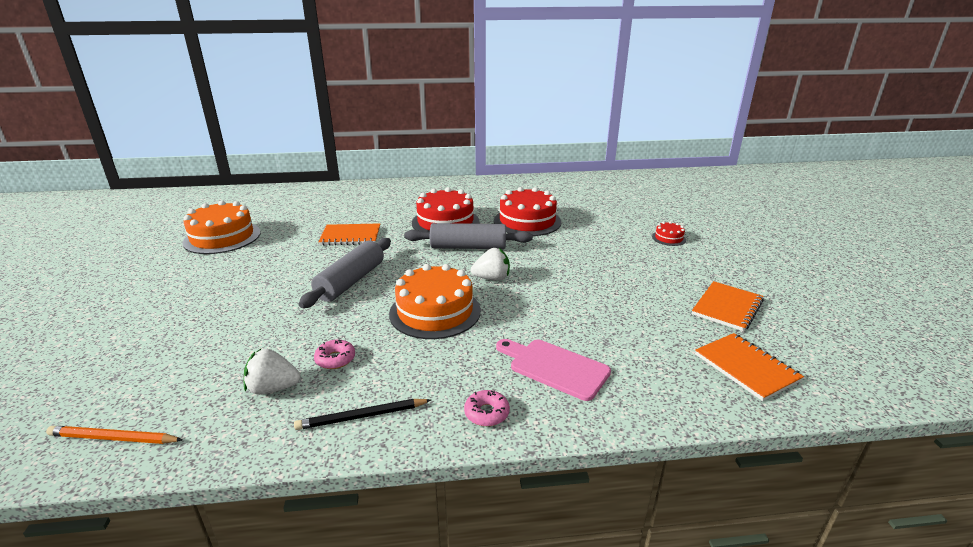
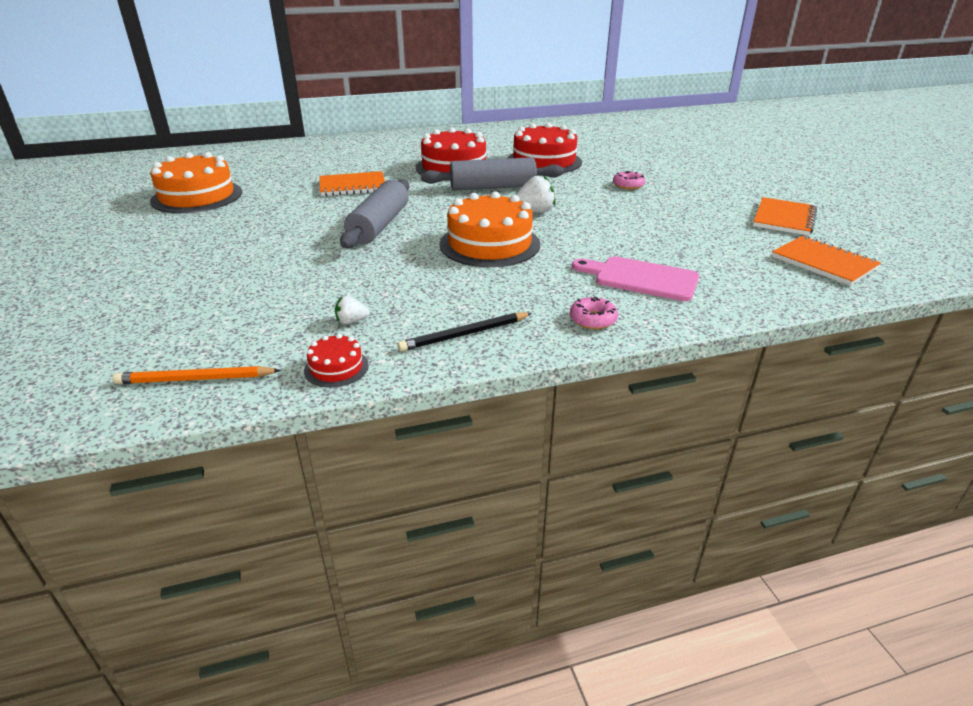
camera: 10 degrees left, 5 degrees up
(273, 388) = (351, 321): white strawberry -> white strawberry, size x0.57
(335, 359) = (405, 291): pink donut -> pink donut (628, 185)
(668, 238) = (699, 167): red cake -> red cake (336, 368)

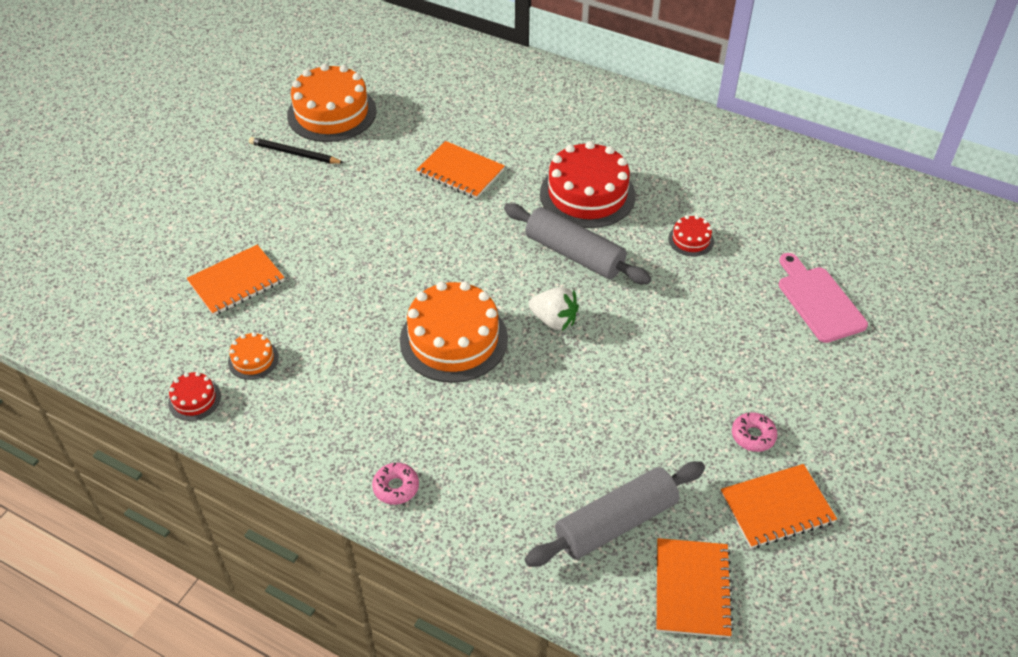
camera: 45 degrees right, 15 degrees up
(195, 379) = (122, 348): orange pencil -> none
(257, 293) = (236, 282): none -> orange notebook
(351, 321) = (253, 359): white strawberry -> orange cake
(379, 225) = (408, 251): grey rolling pin -> grey rolling pin (616, 523)
(465, 334) = (298, 431): black pencil -> black pencil (294, 154)
(544, 161) = (691, 240): red cake -> red cake, size x0.46
(628, 185) = (710, 340): pink donut -> pink donut (753, 436)
(641, 278) = (501, 475): pink cutting board -> pink cutting board (818, 301)

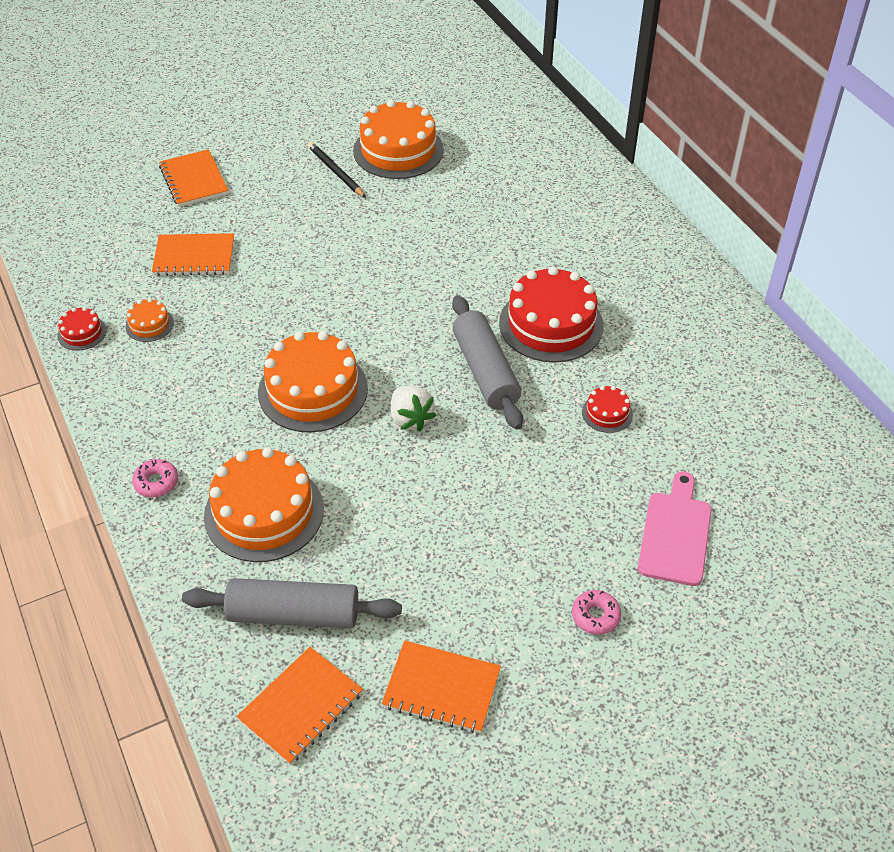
camera: 35 degrees right, 0 degrees up
(460, 172) = (457, 251): orange notebook -> orange notebook (194, 180)
(512, 458) = (264, 512): none -> orange cake
(753, 436) = (484, 616): pink donut -> pink donut (595, 616)

